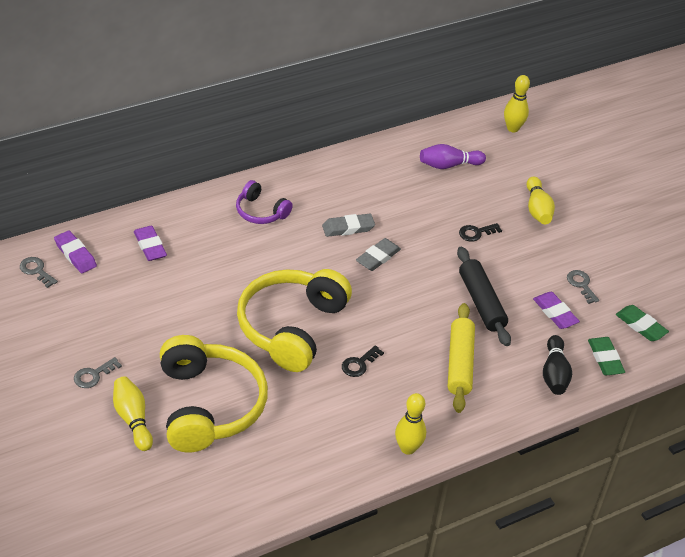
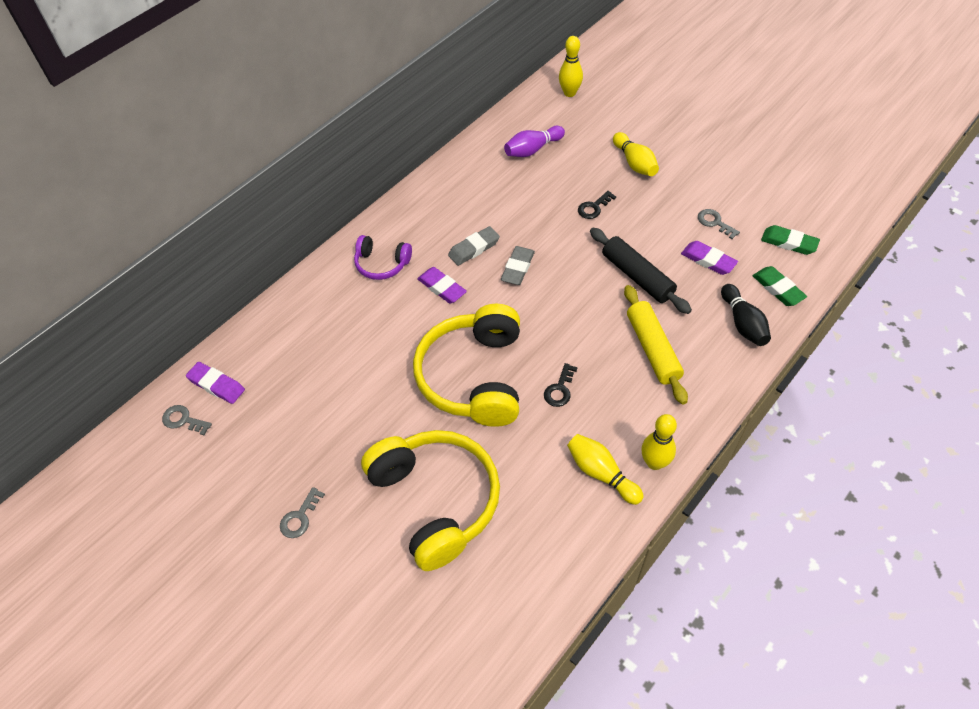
camera: 15 degrees left, 10 degrees up
(133, 419) = (366, 552): yellow bowling pin -> yellow bowling pin (601, 473)
(150, 246) = (290, 344): purple eraser -> purple eraser (442, 288)

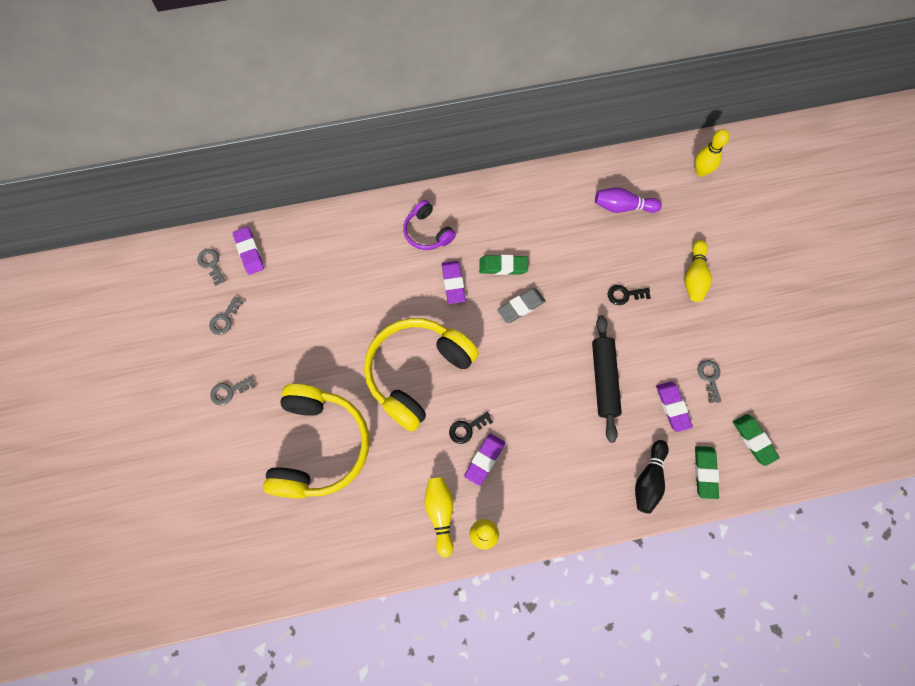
camera: 35 degrees right, 15 degrees up
(239, 457) = (225, 319): none -> grey key
(474, 248) = (503, 266): grey eraser -> green eraser
(598, 402) = (484, 460): none -> purple eraser
(653, 349) = (561, 448): yellow rolling pin -> none

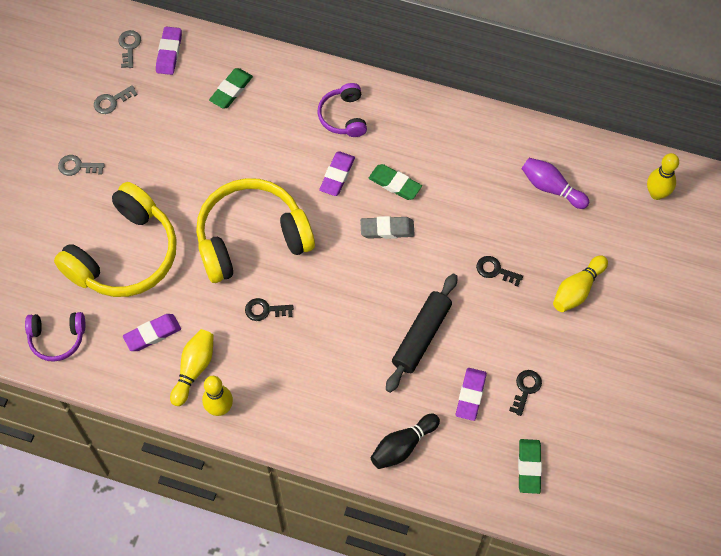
camera: 30 degrees right, 5 degrees down
(305, 555) = (57, 338): none -> purple headphones
(484, 460) = (263, 345): purple eraser -> purple eraser (152, 334)
(705, 472) = (461, 469): green eraser -> green eraser (231, 90)
(709, 378) = (525, 389): grey key -> black key

